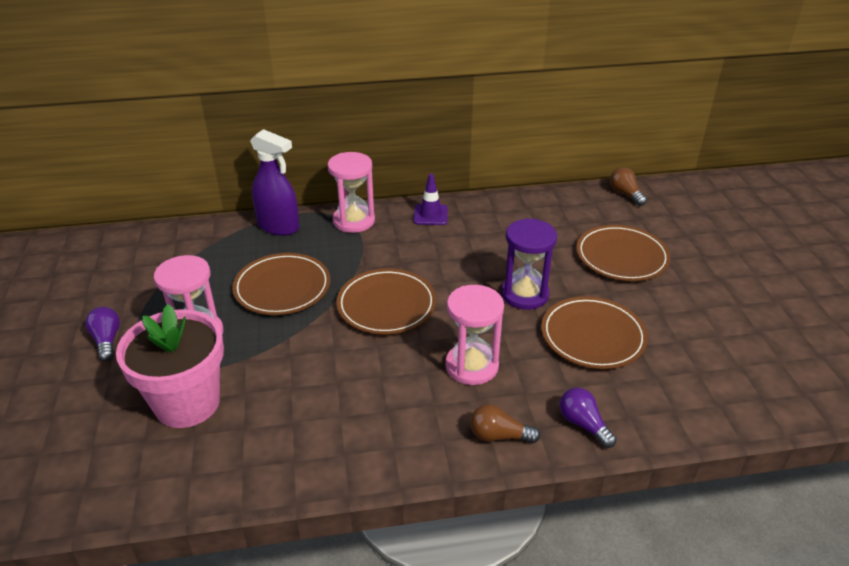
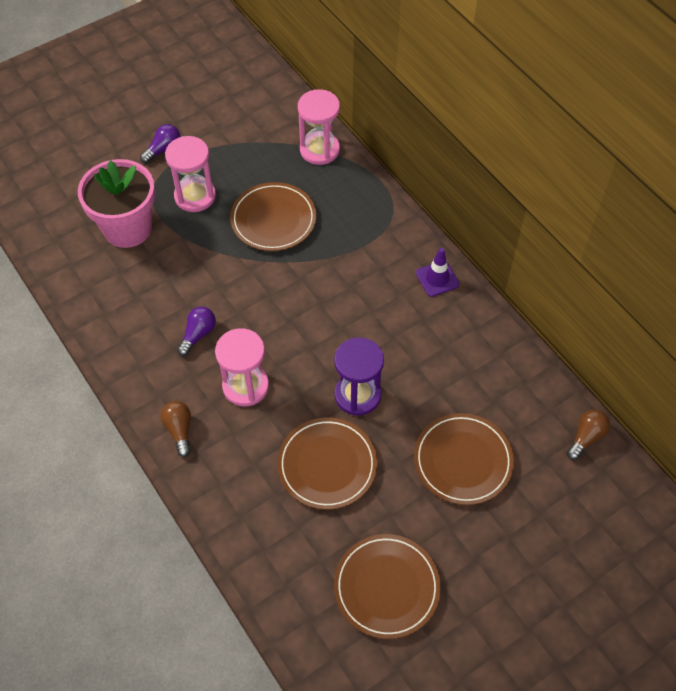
camera: 65 degrees right, 20 degrees up
(278, 226) = (351, 176): purple spray bottle -> none
(354, 221) = (392, 225): pink hourglass -> pink hourglass (319, 150)
(386, 305) = (289, 299): brown plate -> brown plate (386, 587)
(583, 424) = (216, 485): purple light bulb -> purple light bulb (198, 334)

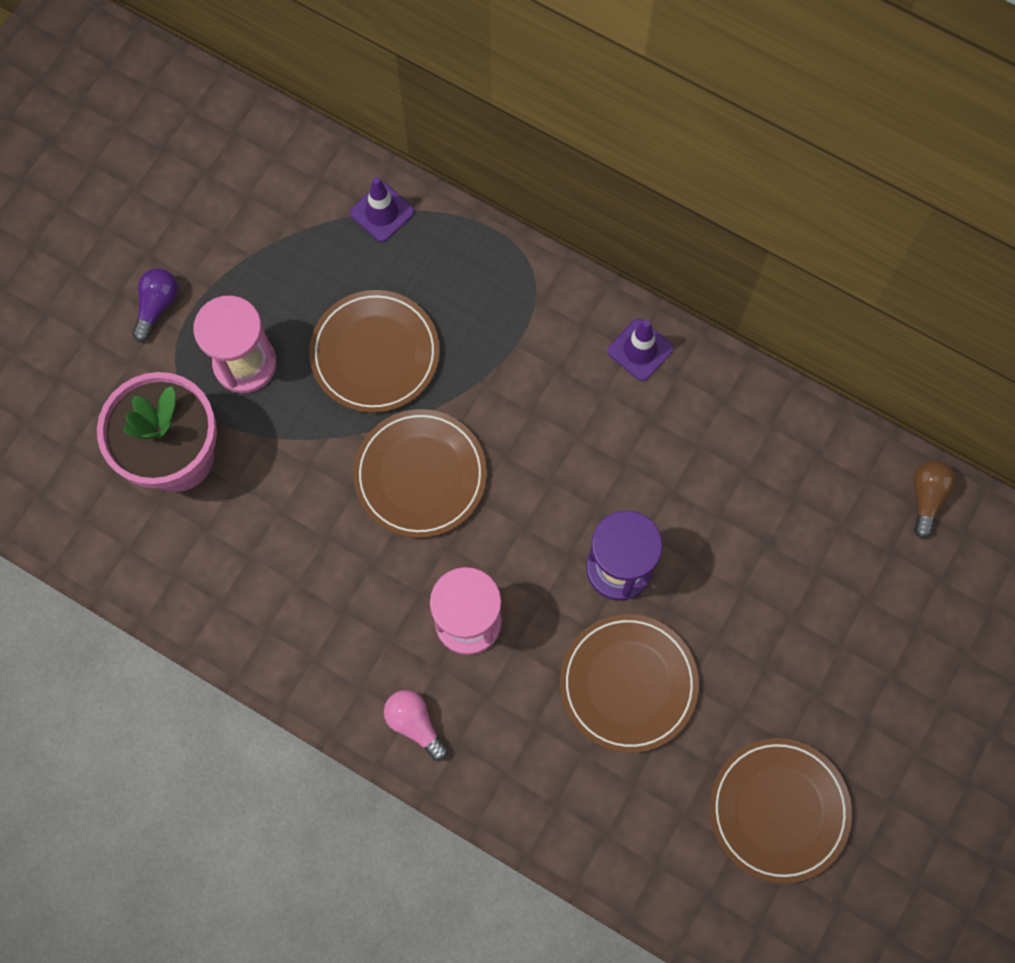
camera: 25 degrees left, 15 degrees up
(179, 430) = (415, 724): brown light bulb -> pink light bulb
(198, 334) = (365, 575): purple light bulb -> none
(319, 150) = (382, 212): pink hourglass -> purple traffic cone
(463, 461) = (792, 599): brown plate -> brown plate (420, 475)

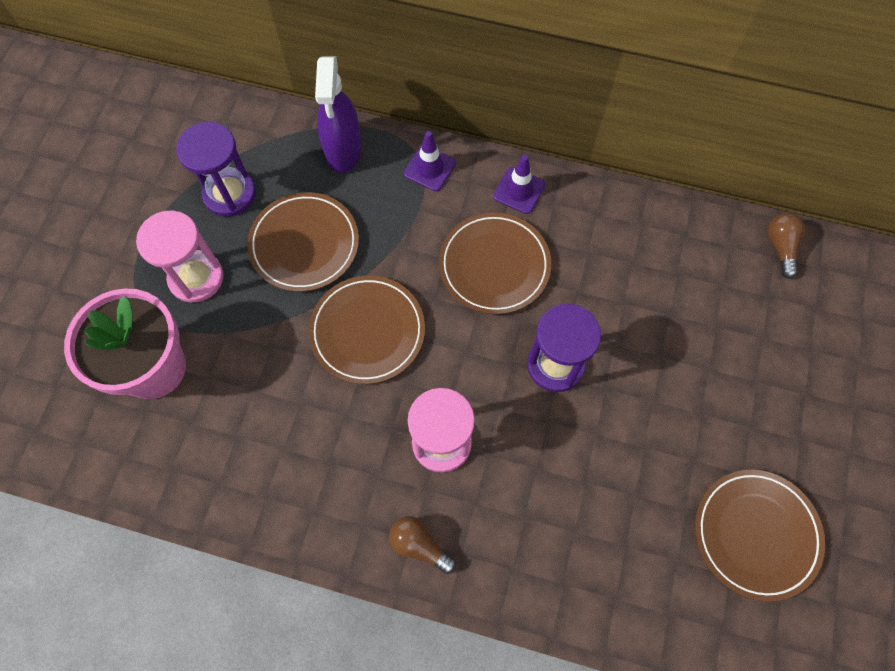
camera: 15 degrees left, 5 degrees down
(157, 306) = (111, 250): purple light bulb -> none
(304, 270) = (229, 194): none -> purple hourglass
(382, 212) = (283, 137): purple traffic cone -> purple traffic cone (429, 168)
(415, 724) = (419, 545): pink light bulb -> brown light bulb
(448, 247) = (343, 150): none -> purple spray bottle
(628, 684) = (593, 459): brown plate -> brown plate (494, 265)

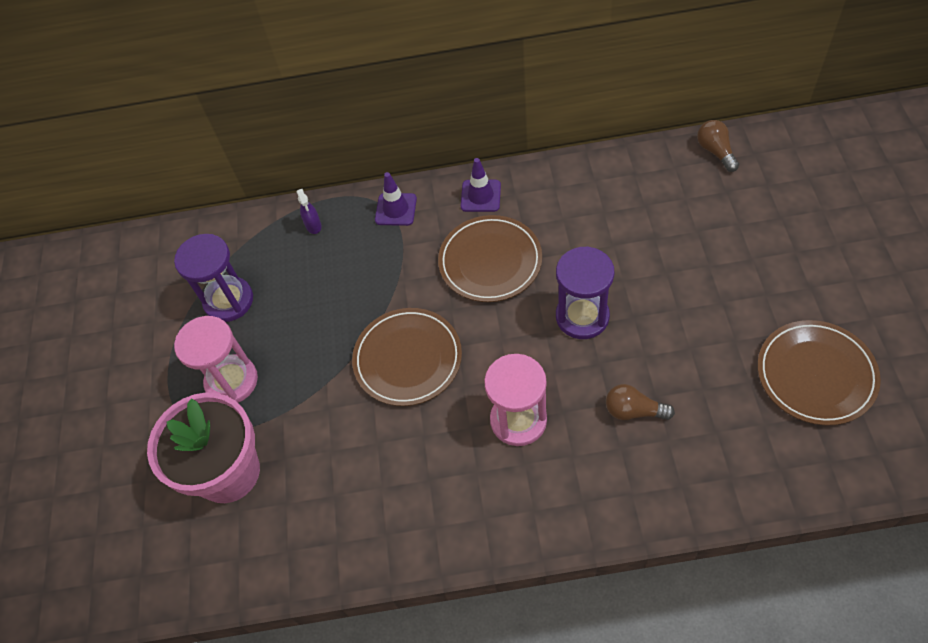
camera: 15 degrees left, 10 degrees down
(304, 244) = (316, 313): brown plate -> none
(343, 150) = (313, 225): purple spray bottle -> purple spray bottle, size x0.45
(419, 545) = (542, 512): brown light bulb -> brown light bulb (633, 411)

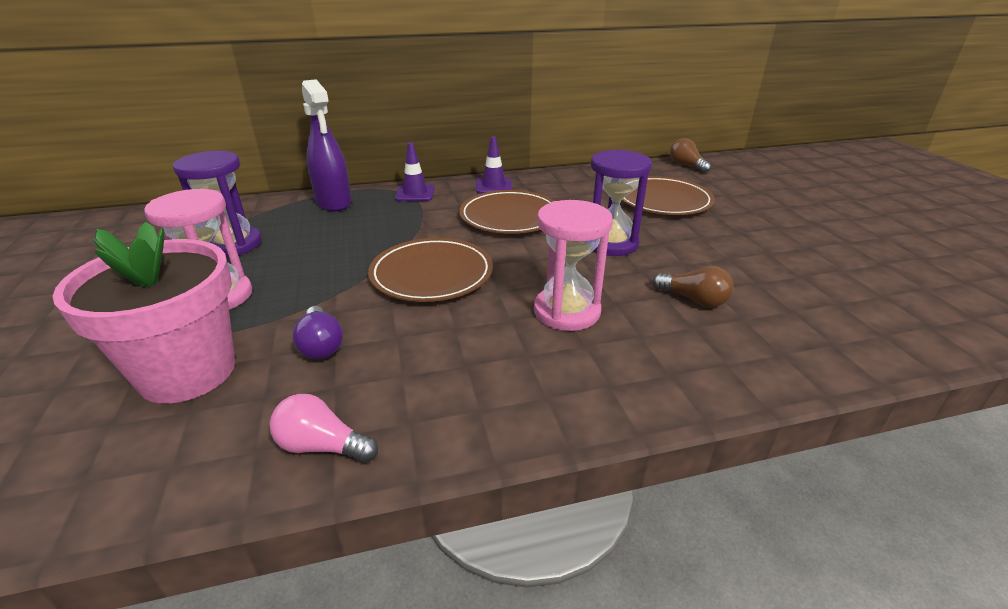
camera: 15 degrees left, 25 degrees down
(313, 225) = (334, 202): purple spray bottle -> purple spray bottle, size x2.21
(320, 449) = (321, 345): none -> purple light bulb
(329, 551) = (322, 446): none -> pink light bulb
(633, 411) = (693, 299): brown light bulb -> brown light bulb turned 150 degrees counterclockwise
(815, 374) = (862, 269): brown plate -> brown plate (663, 200)

